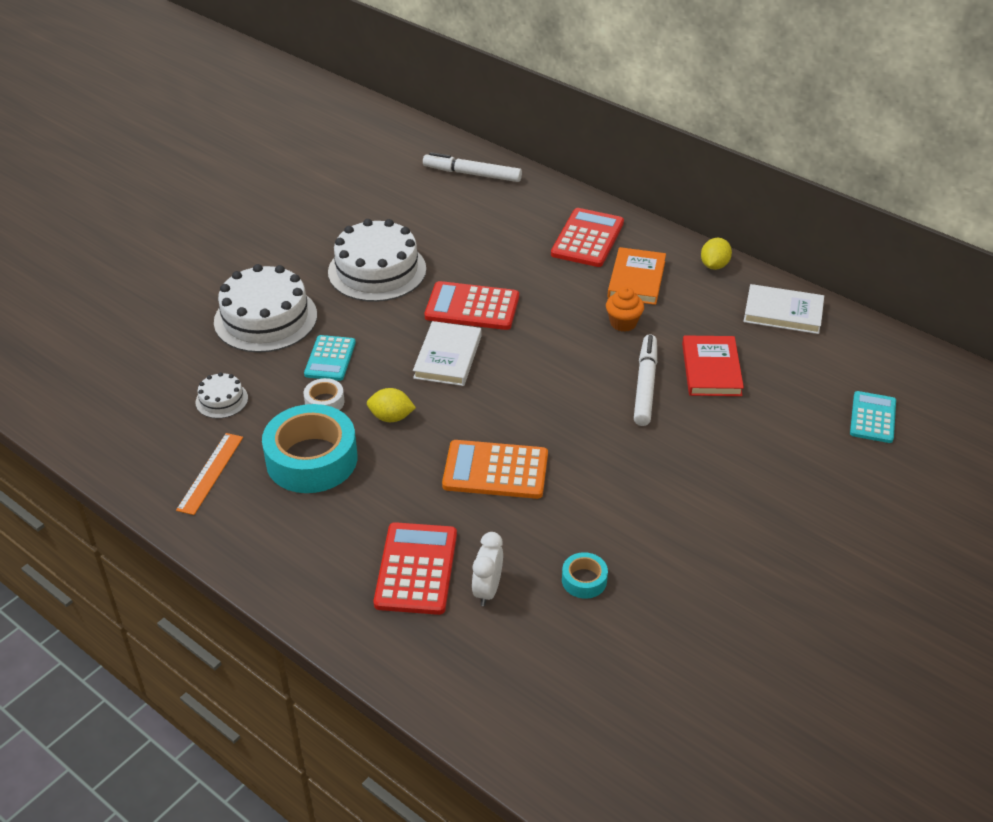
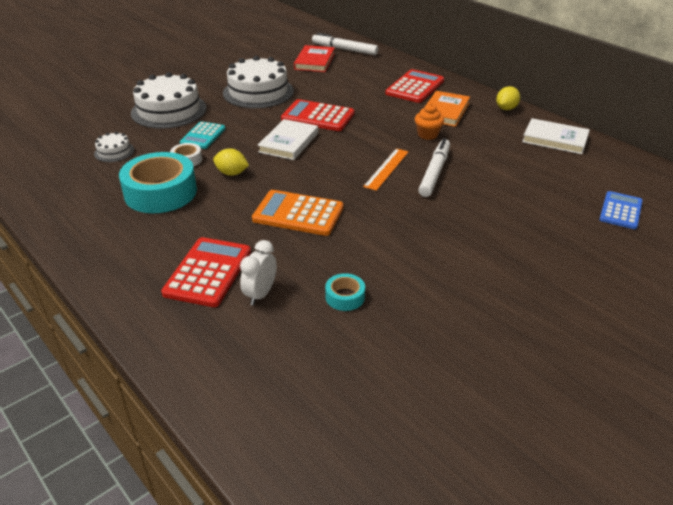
camera: 10 degrees right, 5 degrees down
(210, 473) = (82, 193): orange ruler -> orange ruler (386, 169)
(711, 369) = (490, 168): red book -> red book (314, 61)
(872, 418) = (620, 211): turquoise calculator -> blue calculator

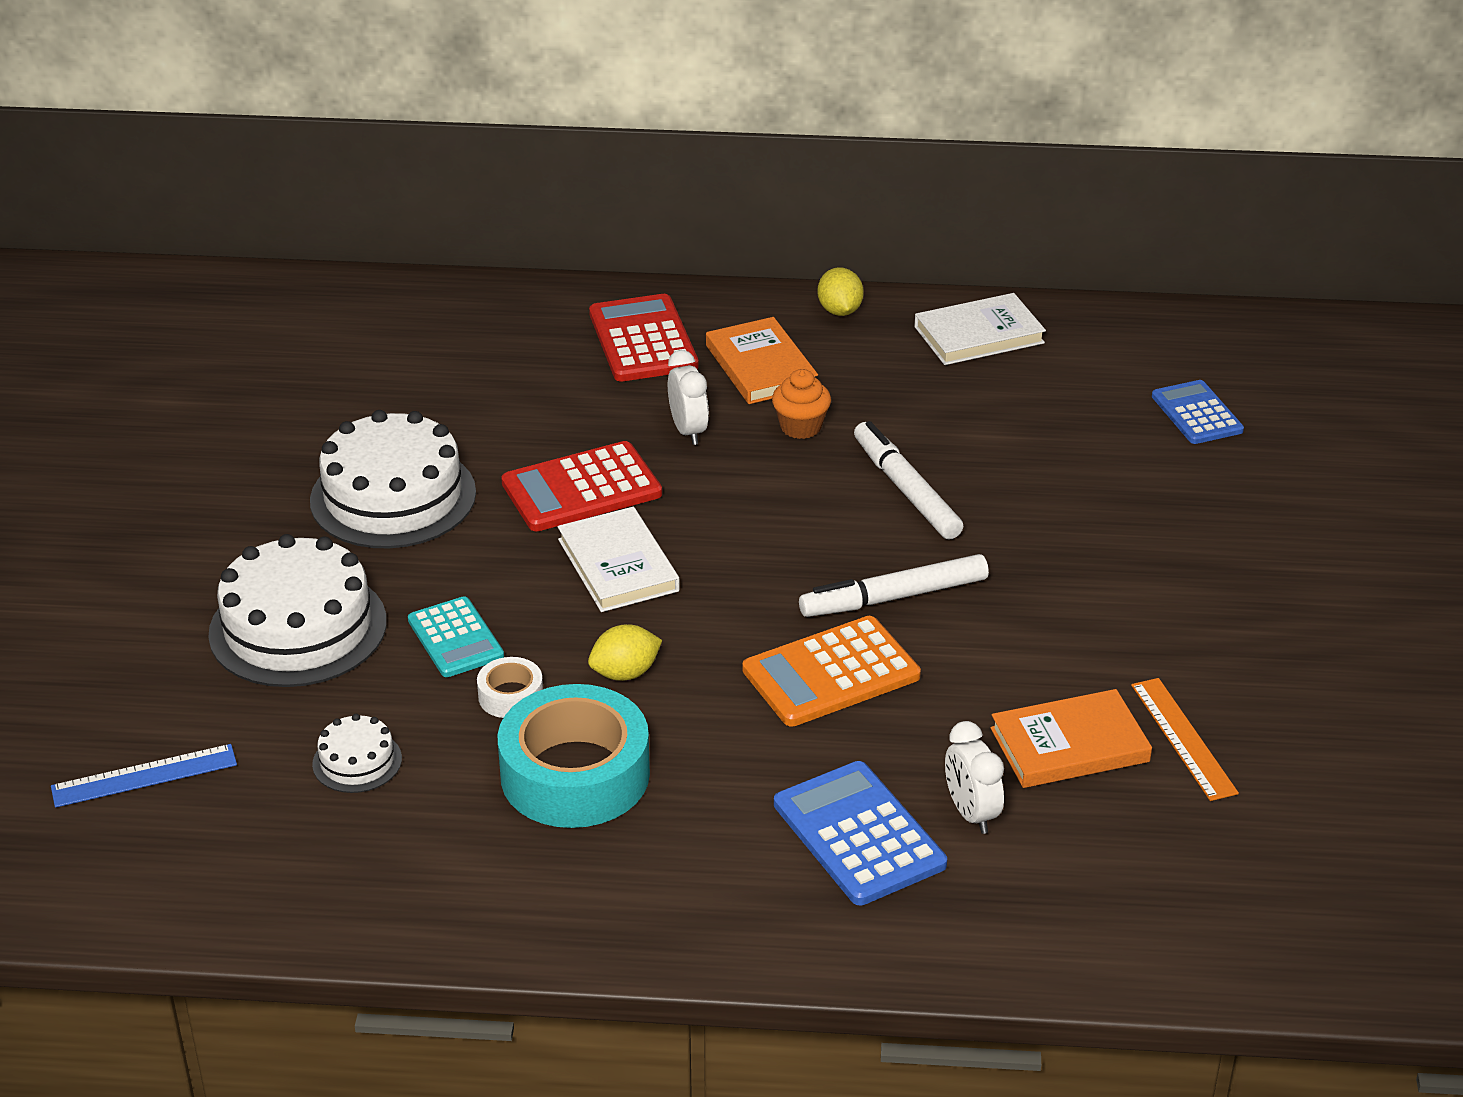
camera: 45 degrees left, 0 degrees up
(62, 124) = (144, 776): none -> blue ruler
(208, 272) = (859, 834): red calculator -> blue calculator
(314, 61) = (379, 372): red book -> none
(344, 49) = (389, 315): white marker -> white marker (894, 597)
(345, 297) = (1069, 745): turquoise tape -> orange book
(384, 117) = (688, 431): none -> white clock
(386, 169) = (833, 524): orange ruler -> orange ruler (1183, 738)

